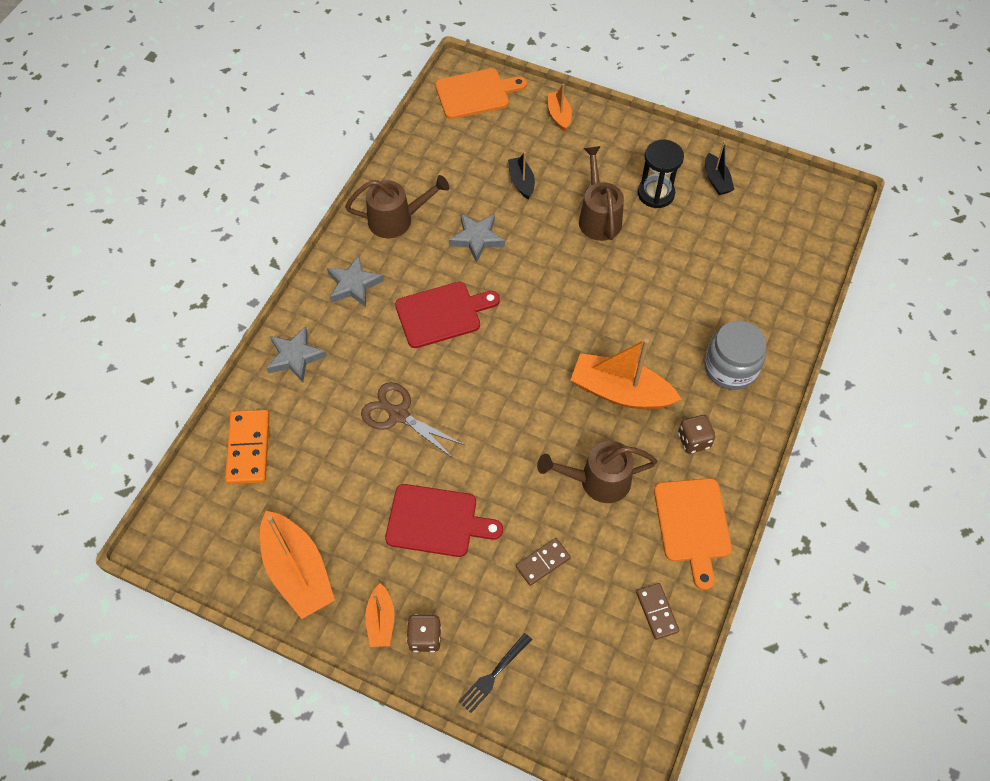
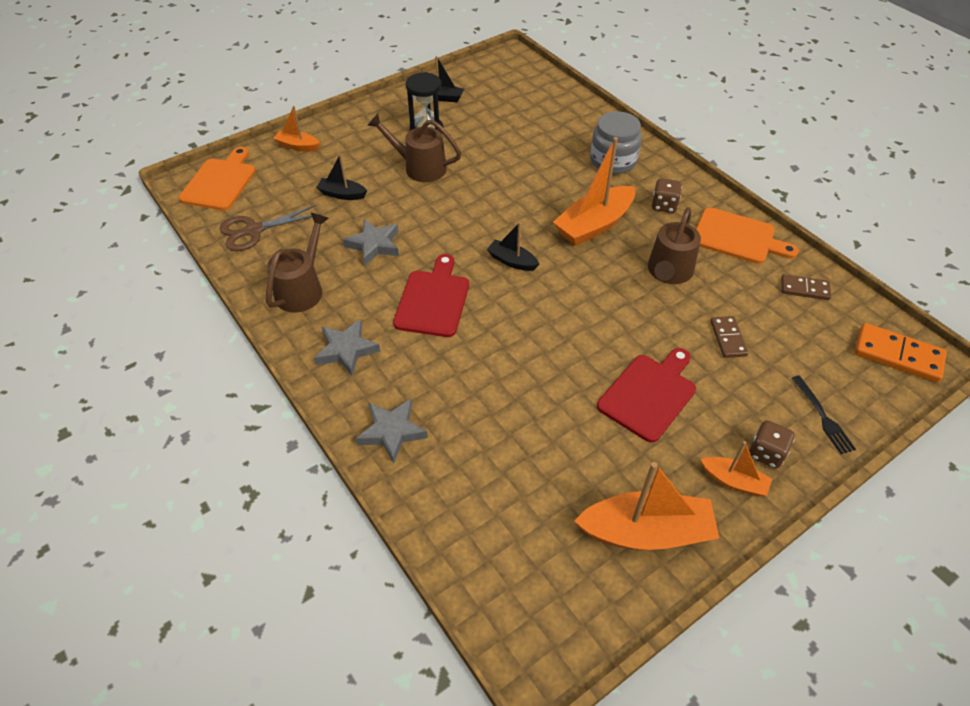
camera: 60 degrees left, 10 degrees down
(248, 448) = (473, 519): orange domino -> orange domino (897, 355)
(398, 414) = (518, 376): brown scissors -> brown scissors (253, 231)
(526, 348) = (512, 261): none -> black boat

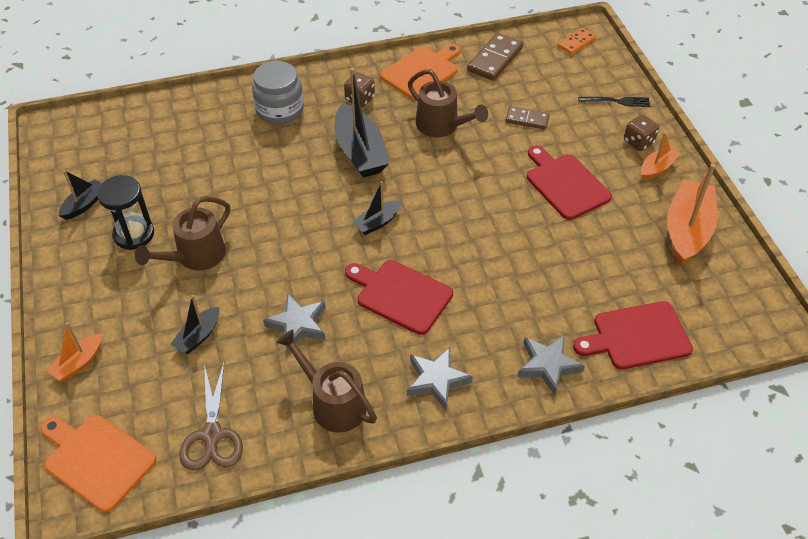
camera: 70 degrees left, 0 degrees up
(459, 505) = (637, 336): none -> red cutting board
(594, 225) = (360, 152): orange boat -> black boat
(804, 289) = (495, 59): brown domino -> brown domino, size x1.62
(897, 355) = (576, 43): orange domino -> orange domino, size x0.62

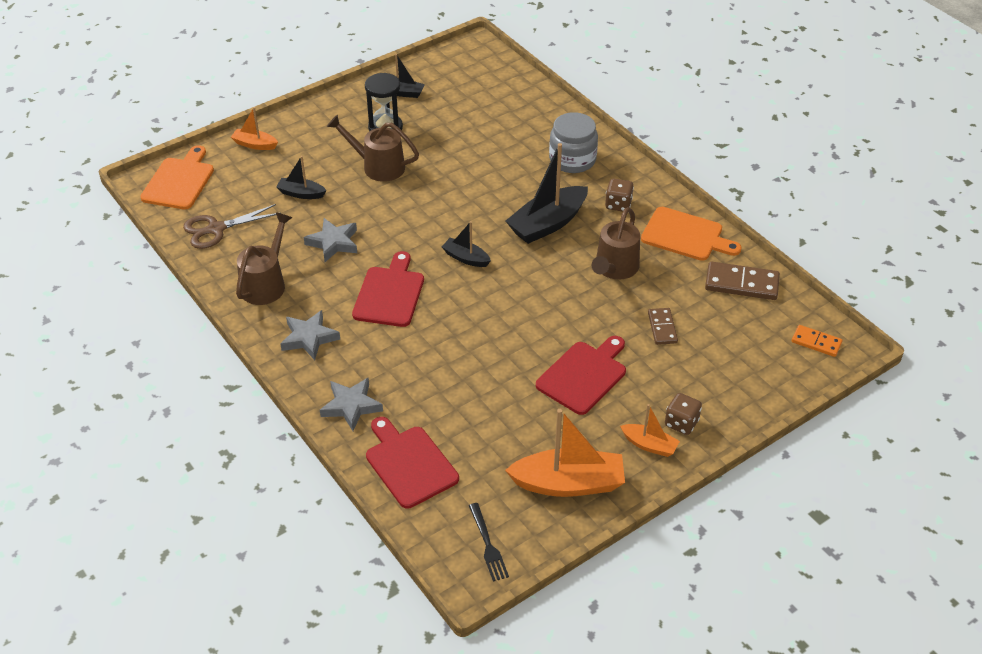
camera: 70 degrees right, 5 degrees down
(617, 101) = (737, 394): black fork -> black fork (488, 544)

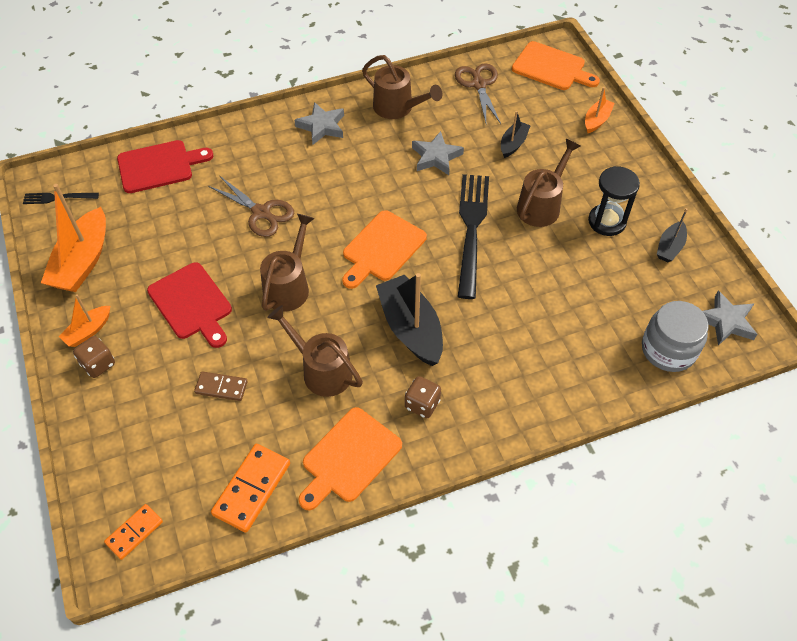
camera: 105 degrees right, 10 degrees up
(351, 406) = (235, 141): grey star -> grey star (726, 321)
(390, 294) = (354, 185): red cutting board -> none
(422, 205) = (471, 229): none -> black fork
(450, 355) = (261, 213): none -> brown scissors
(466, 258) = (382, 248): black boat -> orange cutting board
(534, 311) = (289, 285): none -> brown watering can
(572, 160) = (514, 380): grey jar -> grey jar (668, 349)
(741, 284) = (251, 489): brown domino -> orange domino

